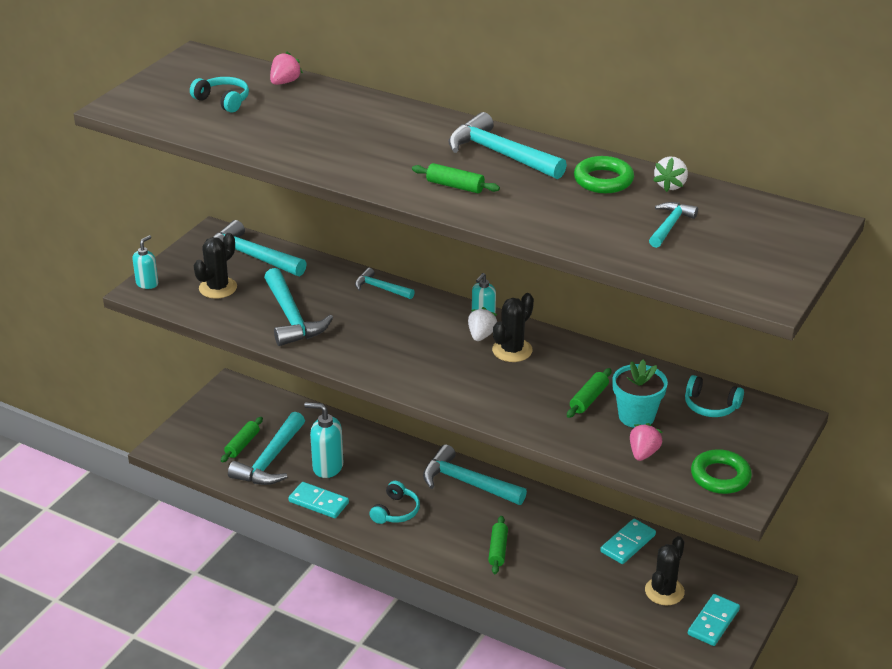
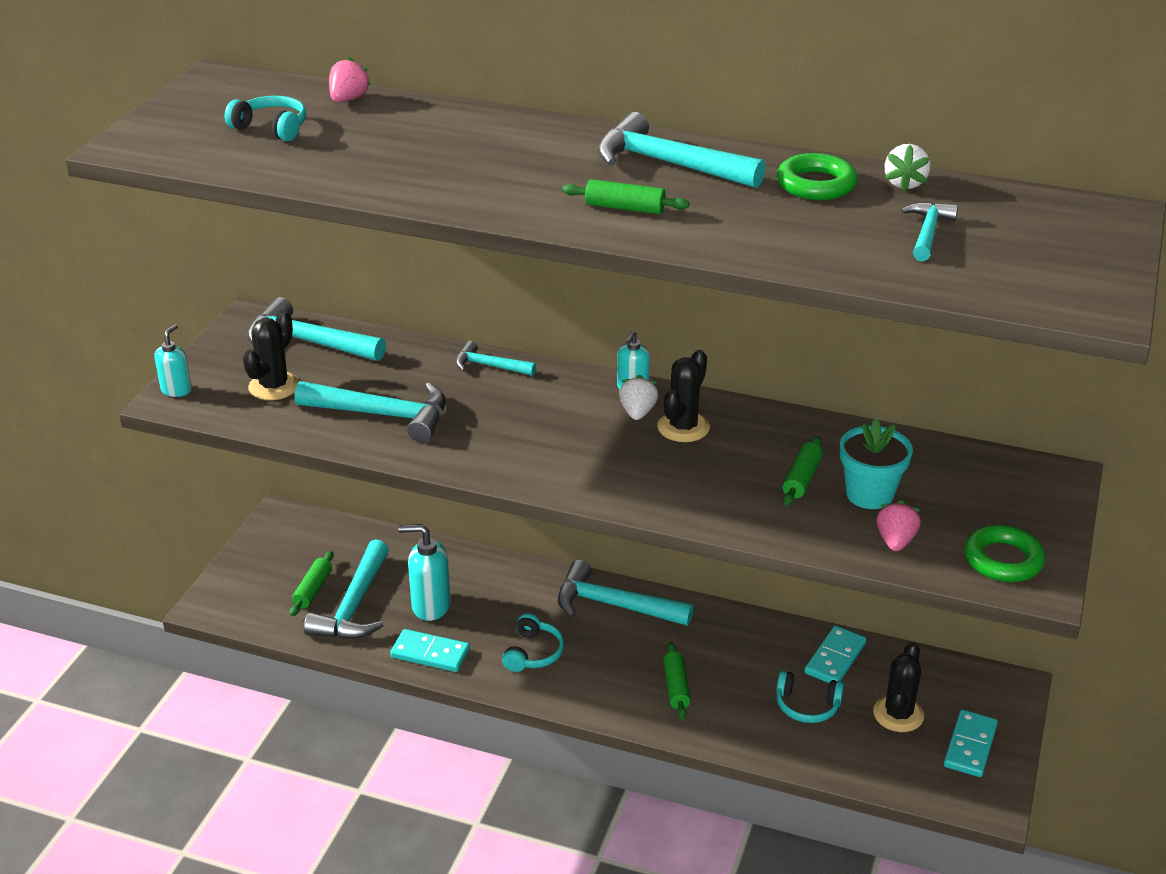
camera: 10 degrees left, 0 degrees up
(292, 318) = (383, 415): turquoise hammer -> turquoise hammer turned 45 degrees counterclockwise
(710, 406) = (957, 471): turquoise headphones -> turquoise headphones (807, 706)

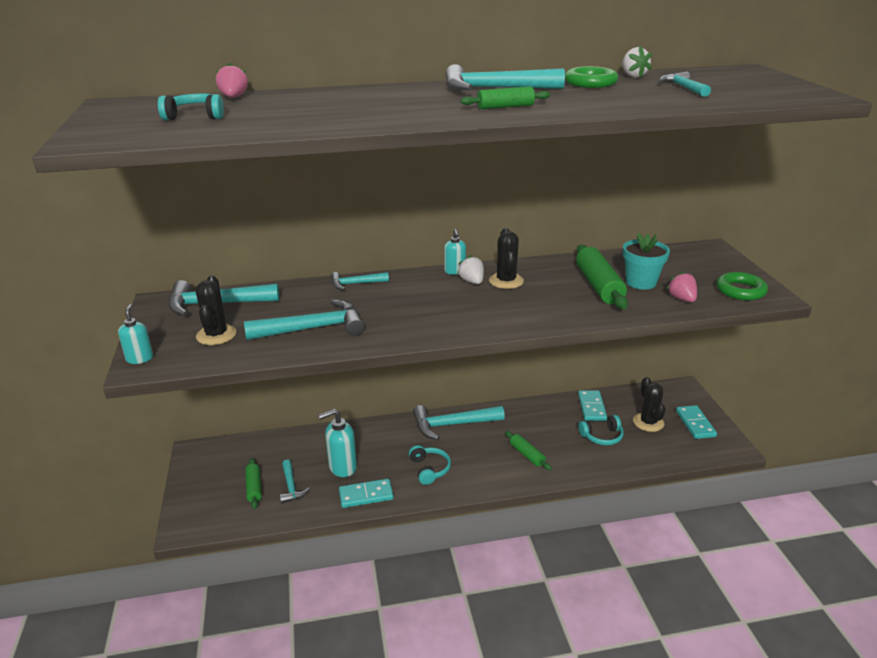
camera: 30 degrees left, 5 degrees down
(354, 606) = (291, 487): turquoise hammer -> turquoise hammer, size x0.56
(801, 479) = (599, 286): green rolling pin -> green rolling pin, size x1.77

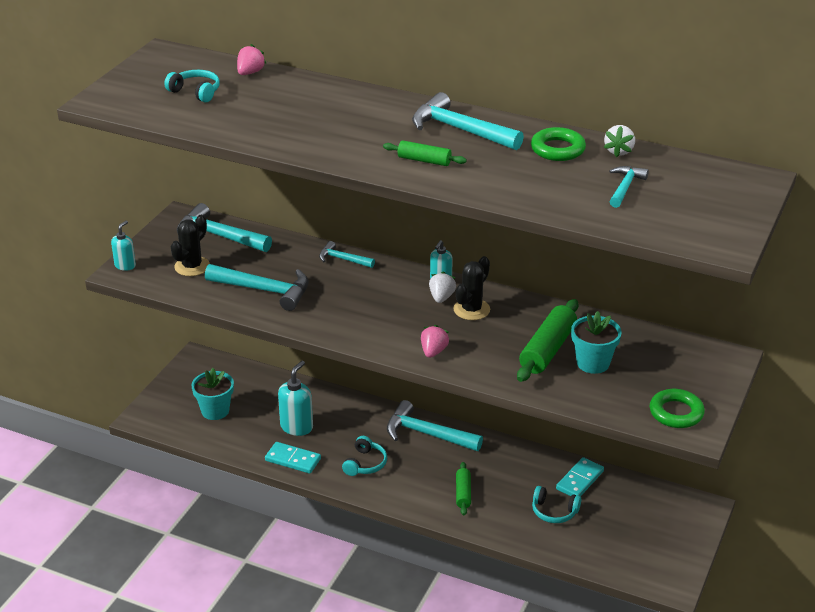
camera: 35 degrees right, 5 degrees up
(254, 487) = (215, 411): green rolling pin -> turquoise flower pot
(291, 487) = (243, 424): turquoise hammer -> none
(342, 467) = (297, 427): turquoise soap dispenser -> turquoise soap dispenser turned 105 degrees clockwise
(648, 422) = (618, 521): black cactus -> none
(682, 299) = (604, 396): pink strawberry -> pink strawberry (433, 351)
(695, 424) = (665, 546): turquoise domino -> none

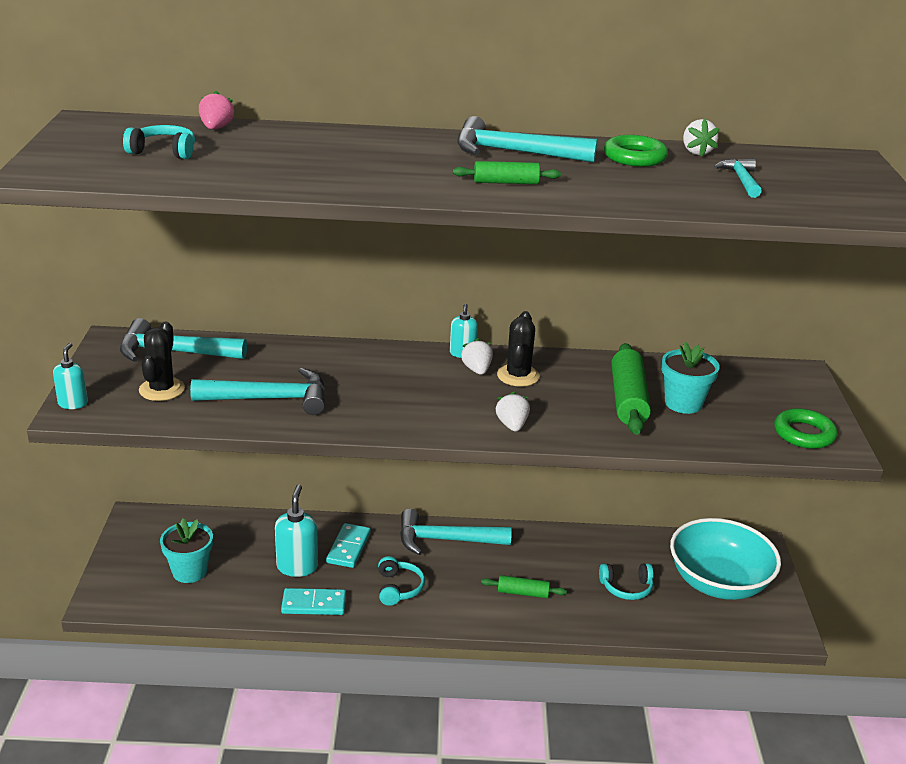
camera: 25 degrees left, 5 degrees down
(342, 259) = (338, 351): turquoise hammer -> none
(433, 351) = (512, 425): pink strawberry -> white strawberry
(463, 493) = (523, 593): green rolling pin -> green rolling pin turned 60 degrees counterclockwise
(579, 480) = (629, 549): turquoise domino -> turquoise domino (348, 548)
(639, 528) = (718, 583): none -> turquoise bowl

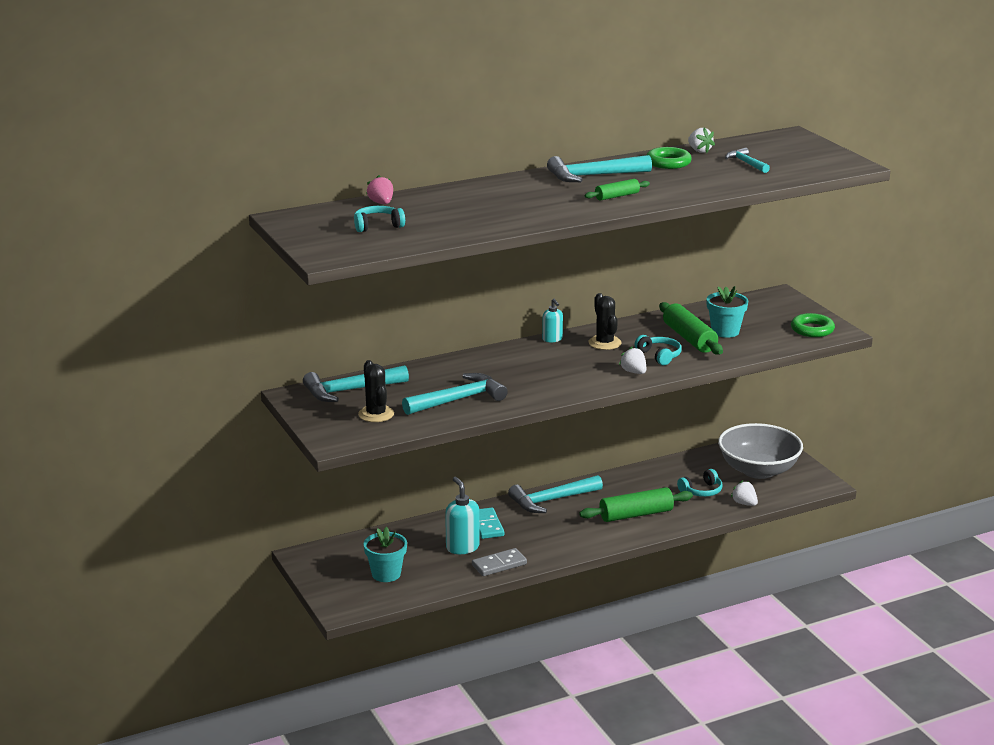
camera: 25 degrees left, 5 degrees down
(73, 403) = (326, 438): turquoise soap dispenser -> none
(314, 604) = (499, 565): turquoise domino -> grey domino
(398, 588) = (548, 537): turquoise headphones -> turquoise headphones (659, 356)
(477, 370) = (573, 346): white strawberry -> white strawberry (744, 503)
(523, 593) = (636, 514): green rolling pin -> green rolling pin, size x1.77
(718, 583) = (758, 470): turquoise bowl -> grey bowl

